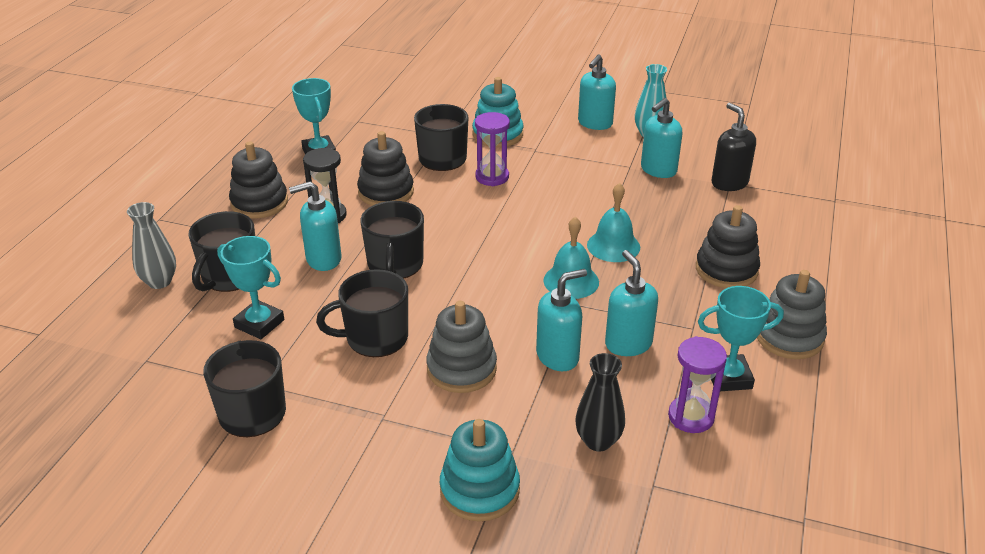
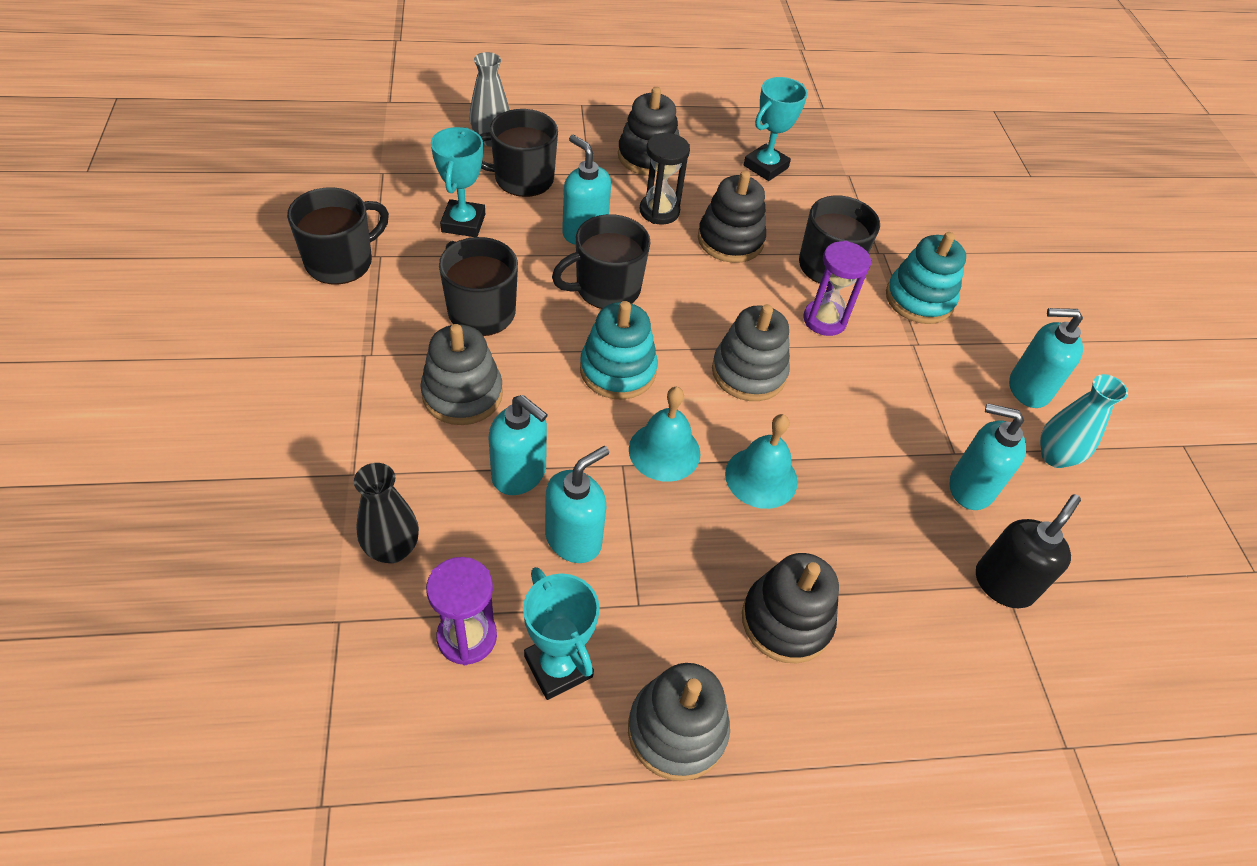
camera: 60 degrees right, 15 degrees up
(479, 490) = (287, 462): turquoise stacking toy -> turquoise stacking toy (618, 370)
(520, 223) = (748, 372): none -> grey stacking toy

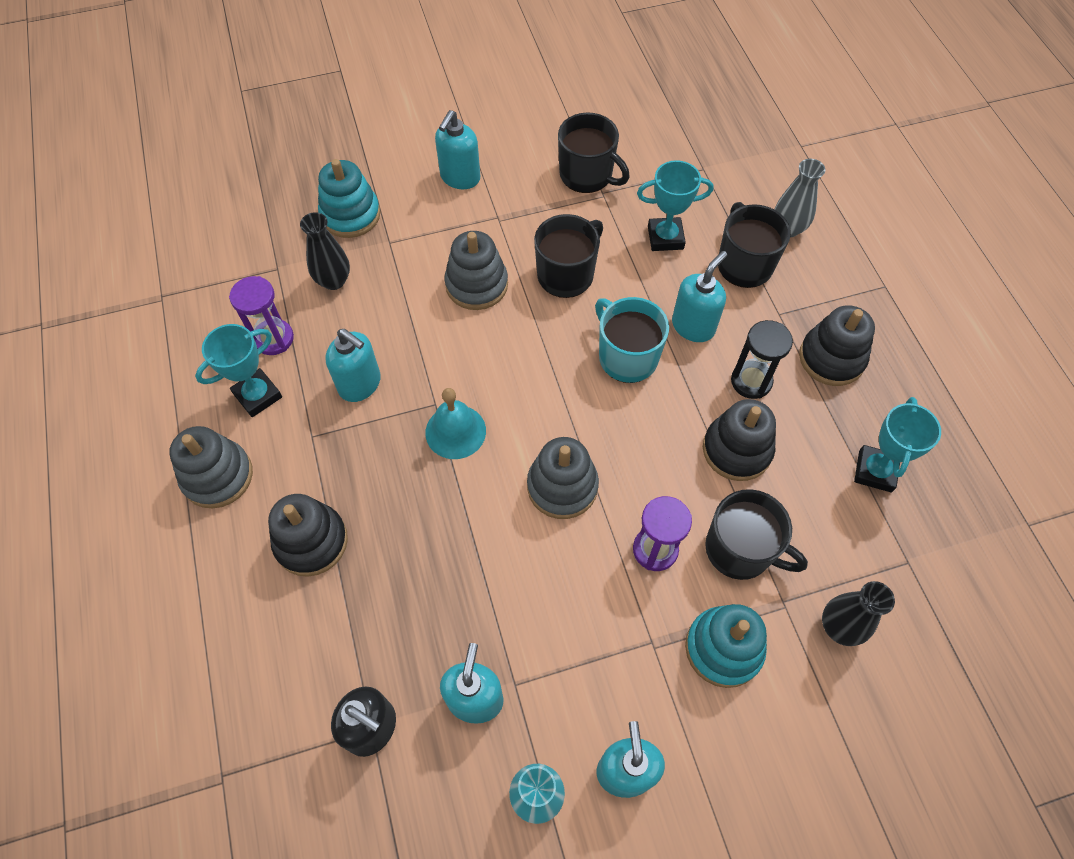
camera: 85 degrees right, 10 degrees up
(519, 474) = (410, 338): turquoise soap dispenser -> turquoise soap dispenser (460, 178)
(606, 288) = (627, 357): black mug -> turquoise mug
(618, 370) = (533, 383): turquoise stacking toy -> turquoise stacking toy (350, 215)
(761, 477) = (445, 509): turquoise bell -> none
(765, 167) = (875, 471): turquoise trophy -> turquoise trophy turned 75 degrees clockwise
(901, 227) = (839, 627): none -> black vase

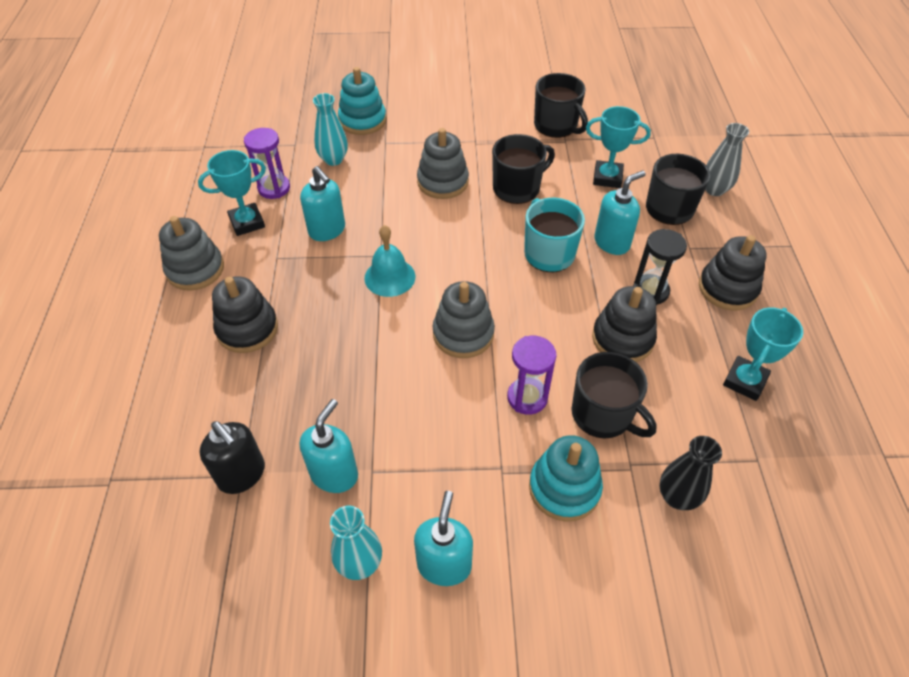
camera: 15 degrees right, 10 degrees down
(334, 281) = (333, 159): black vase -> turquoise vase
(460, 178) = (455, 111): turquoise soap dispenser -> none

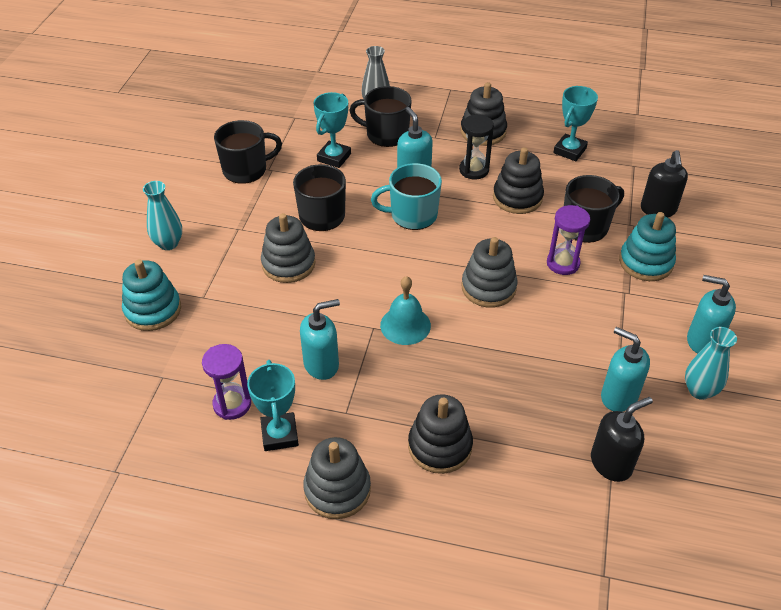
camera: 75 degrees left, 5 degrees down
(333, 159) = (209, 344): turquoise vase -> turquoise vase (168, 243)
(677, 497) = (658, 209): black vase -> black soap dispenser
(745, 381) = (569, 150): turquoise trophy -> turquoise trophy turned 75 degrees clockwise

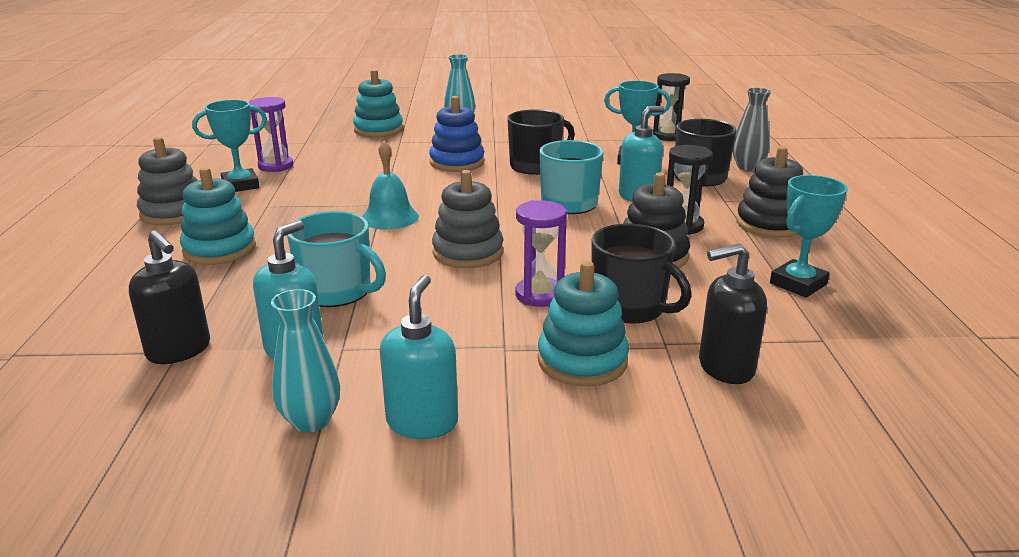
camera: 75 degrees right, 20 degrees down
(246, 170) = (579, 133): black mug -> none
(284, 122) = (668, 136): none -> black hourglass
(288, 264) = (457, 162): grey stacking toy -> blue stacking toy
(321, 364) = (327, 190): turquoise soap dispenser -> none
(440, 446) = (219, 249): black stacking toy -> turquoise stacking toy
(537, 369) = (337, 291): none -> turquoise mug
(569, 150) = (798, 284): turquoise trophy -> turquoise trophy turned 60 degrees counterclockwise

